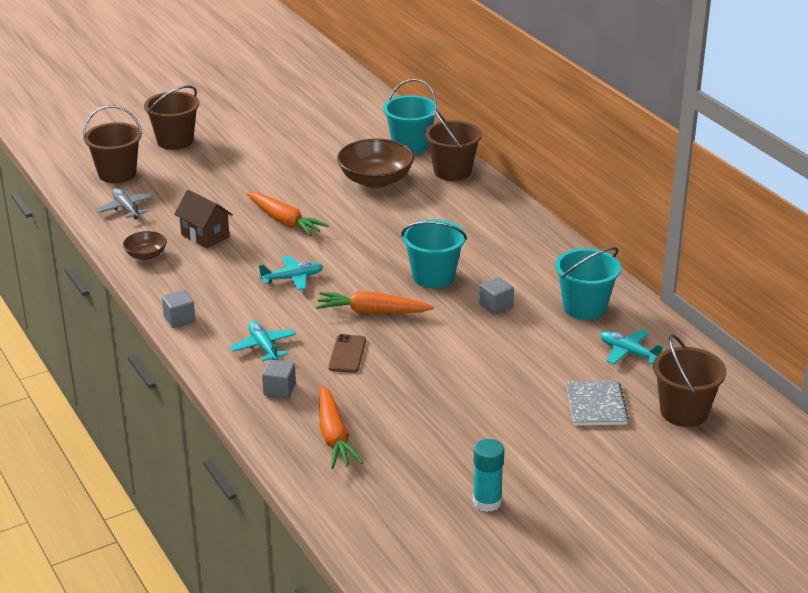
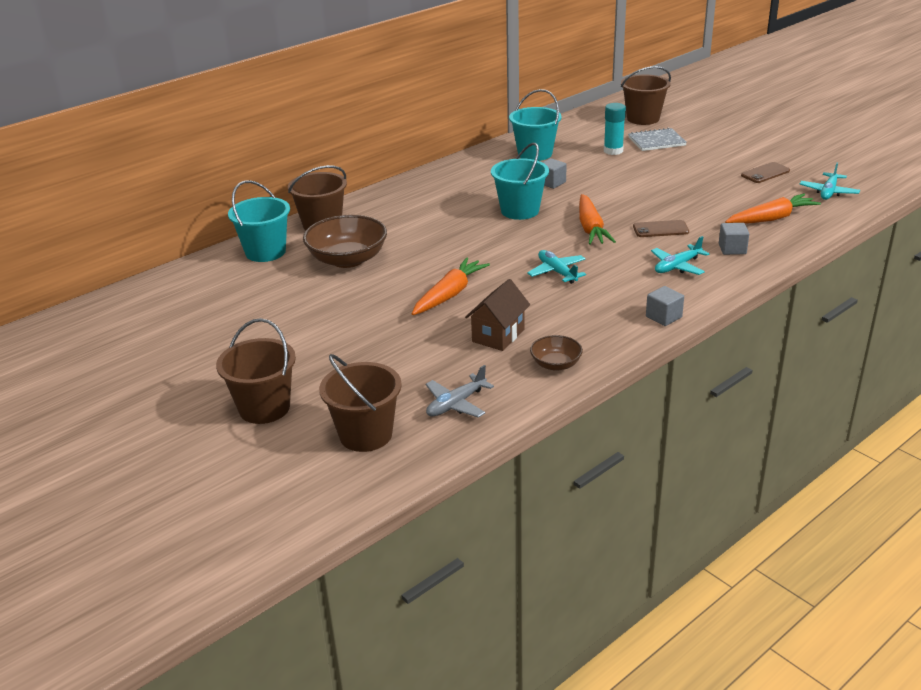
camera: 100 degrees left, 0 degrees up
(460, 469) = (765, 173): none -> brown phone
(487, 502) = (791, 162): turquoise glue stick -> turquoise glue stick (613, 151)
(628, 353) = (586, 137): turquoise plane -> turquoise plane (828, 192)

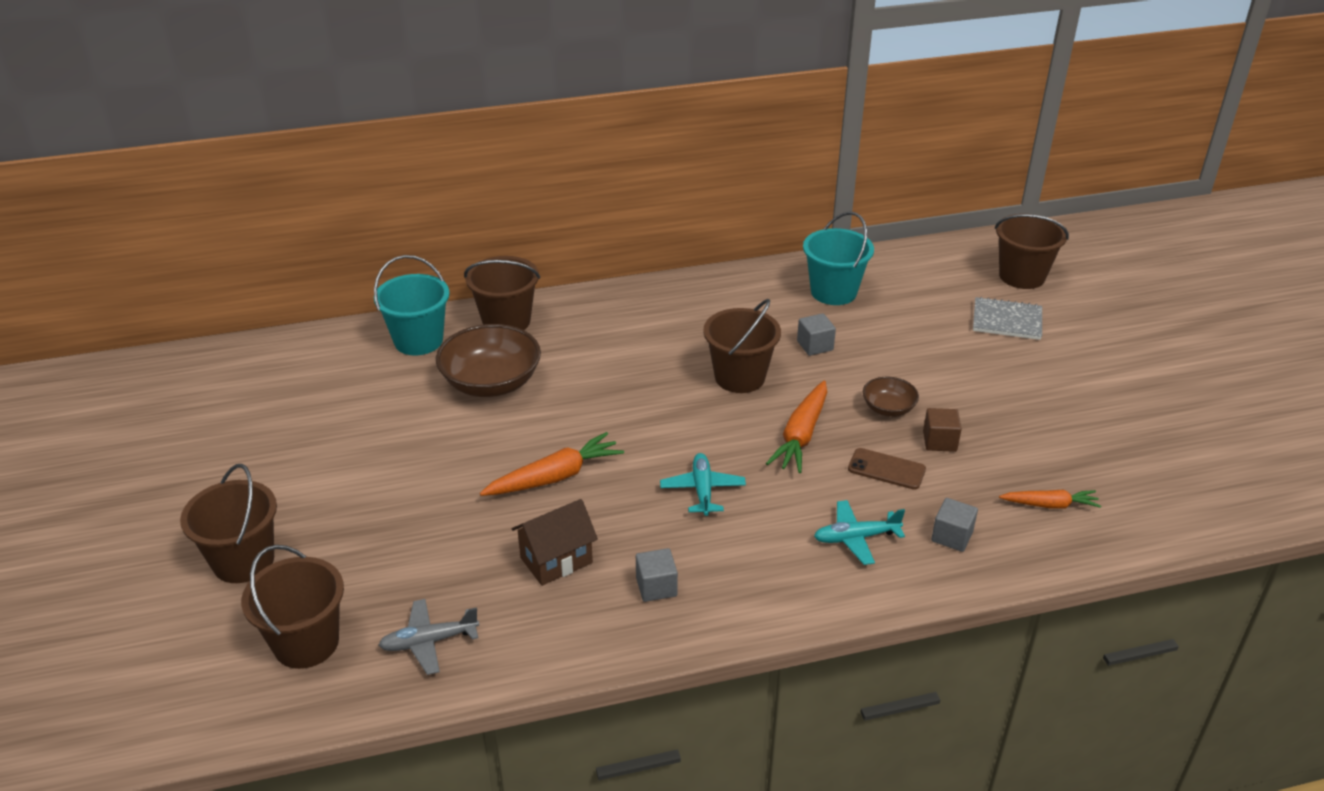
camera: 25 degrees right, 5 degrees up
(520, 211) = (740, 377): turquoise bucket -> brown bucket
(556, 364) = (582, 631): brown bowl -> brown bowl (888, 408)
(613, 151) = (936, 318): turquoise glue stick -> none
(663, 317) = (769, 612): grey cube -> grey cube (656, 587)
(678, 207) = (939, 441): none -> brown cube
(765, 173) = (1110, 424): brown phone -> none
(771, 218) = (1049, 505): orange carrot -> orange carrot, size x0.64
(828, 192) = (1172, 488): turquoise plane -> none

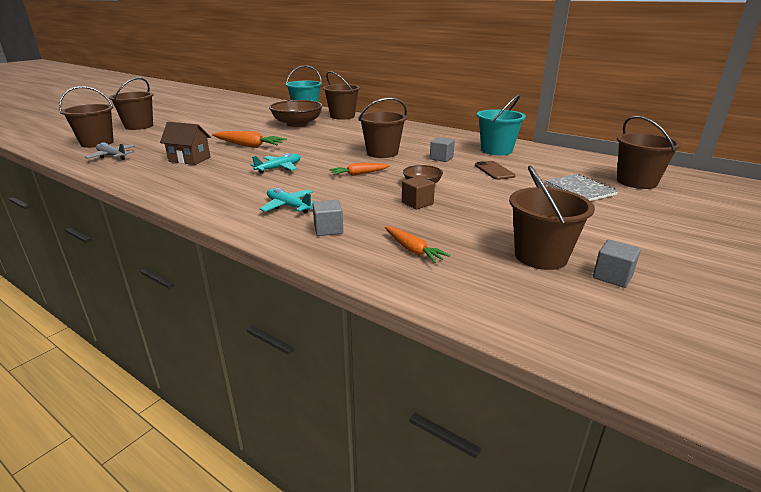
camera: 50 degrees right, 10 degrees down
(656, 587) = (190, 179): grey cube -> grey cube (612, 276)
(801, 435) = (359, 174): orange carrot -> orange carrot, size x0.64
(886, 469) = (364, 198): brown phone -> brown phone (494, 171)
(1123, 440) = (540, 256): none -> brown bucket

